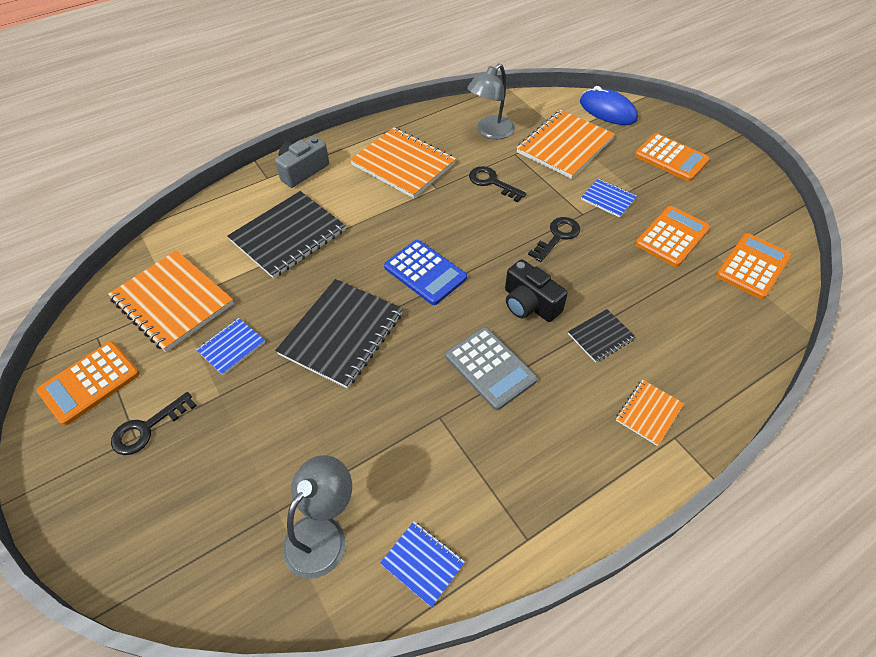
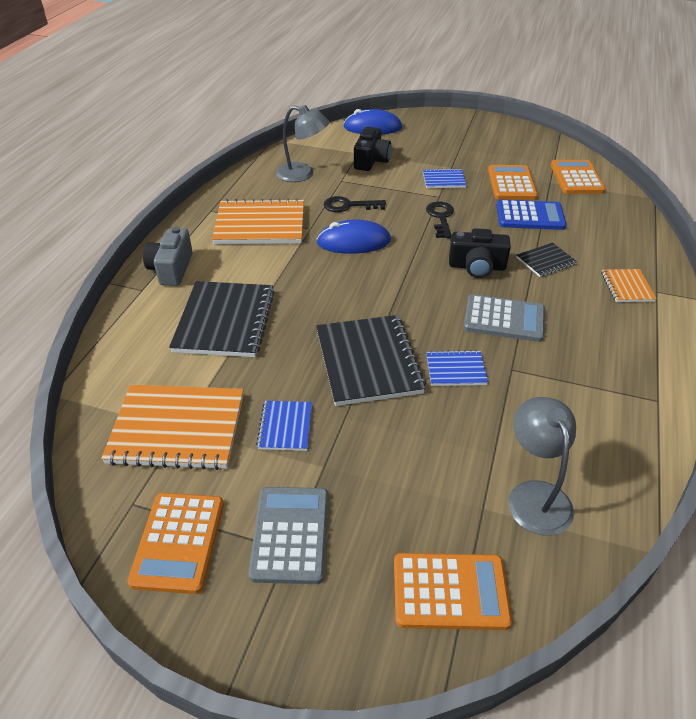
camera: 40 degrees left, 10 degrees down
(147, 428) = (290, 534): black key -> grey calculator
(422, 563) = (621, 461): blue notebook -> blue notebook (455, 369)
(425, 272) = (377, 287): blue calculator -> blue calculator (530, 216)
(455, 220) = (353, 242): none -> blue mouse
(490, 132) = (302, 174): grey lamp -> grey lamp turned 75 degrees counterclockwise
(564, 146) = (371, 160): orange notebook -> black camera
(601, 336) = (545, 261): black notebook -> black notebook turned 45 degrees clockwise
(671, 158) = (451, 139): orange calculator -> orange calculator (450, 591)

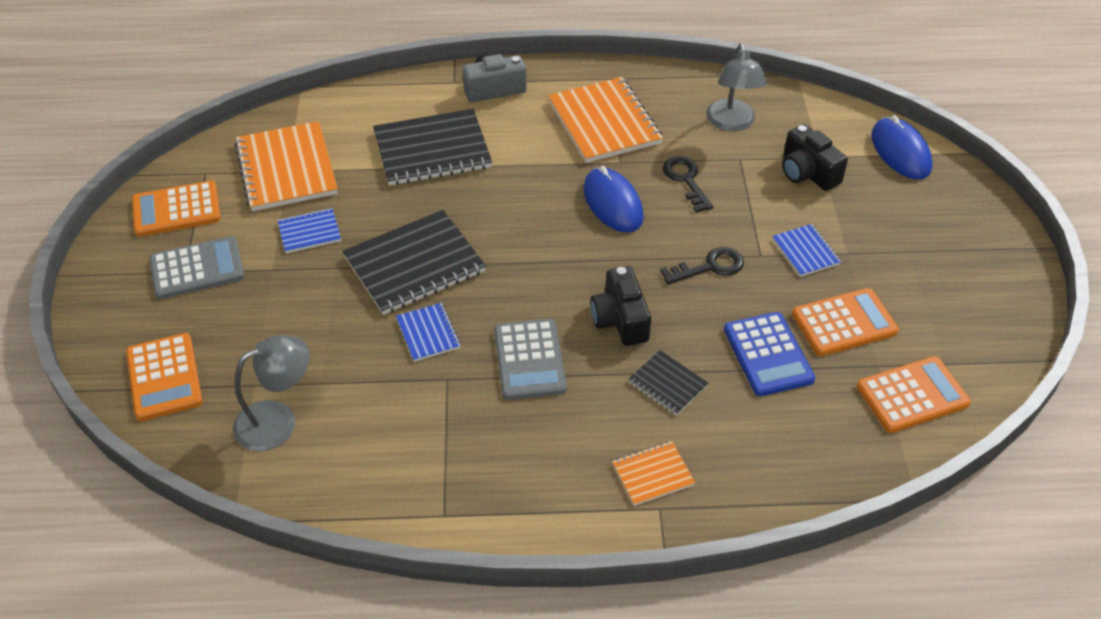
camera: 70 degrees right, 5 degrees up
(371, 160) = (807, 172): black camera -> black camera turned 60 degrees clockwise

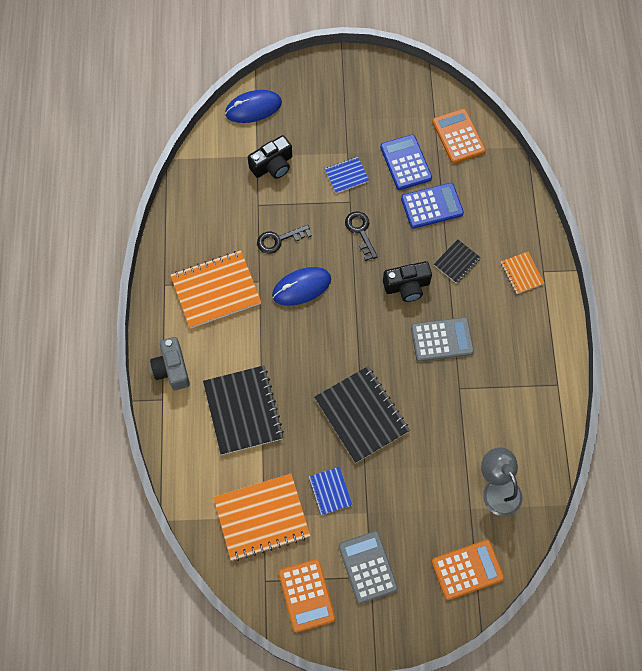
camera: 90 degrees left, 20 degrees up
(428, 333) = (422, 402): blue notebook -> none
(732, 123) = (220, 206): grey lamp -> none
(844, 323) = (405, 162): orange calculator -> blue calculator

